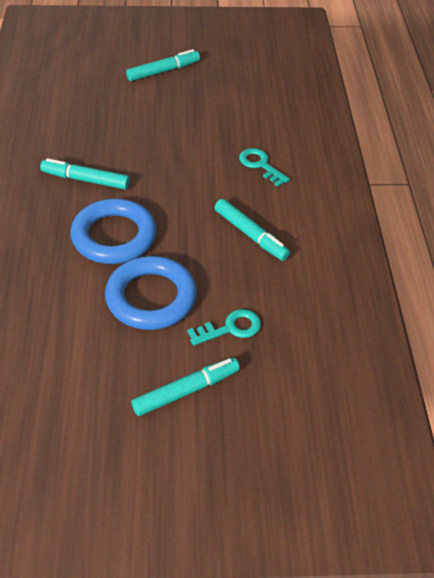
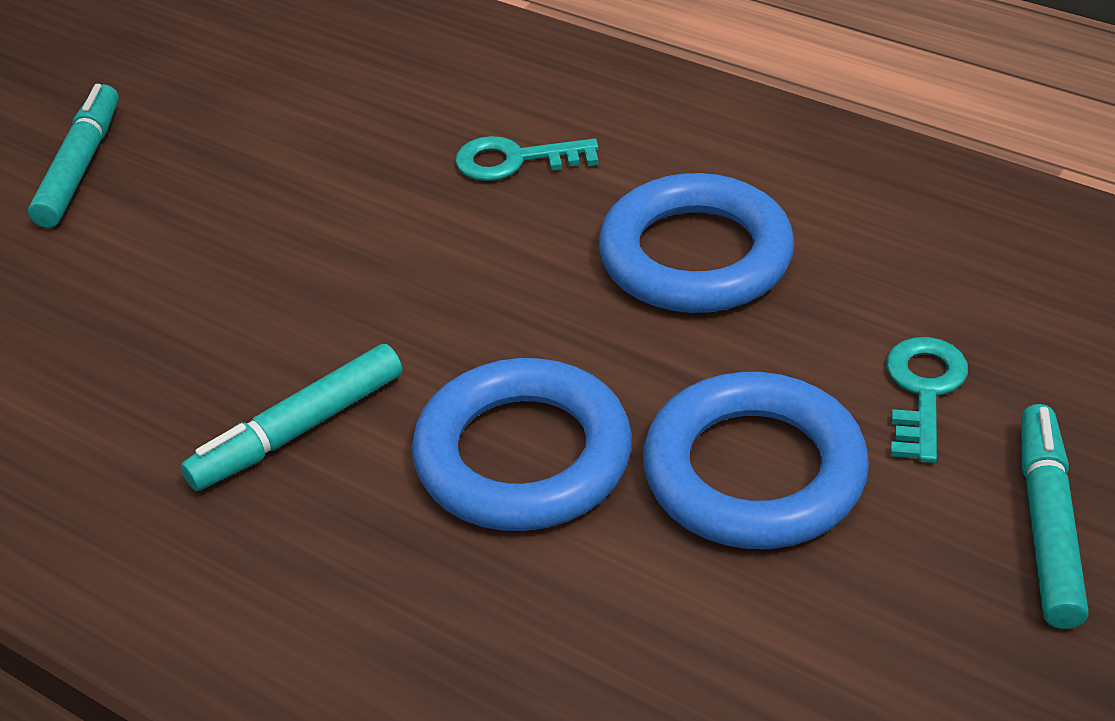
camera: 50 degrees left, 5 degrees down
(251, 235) = (695, 256): turquoise marker -> blue ring

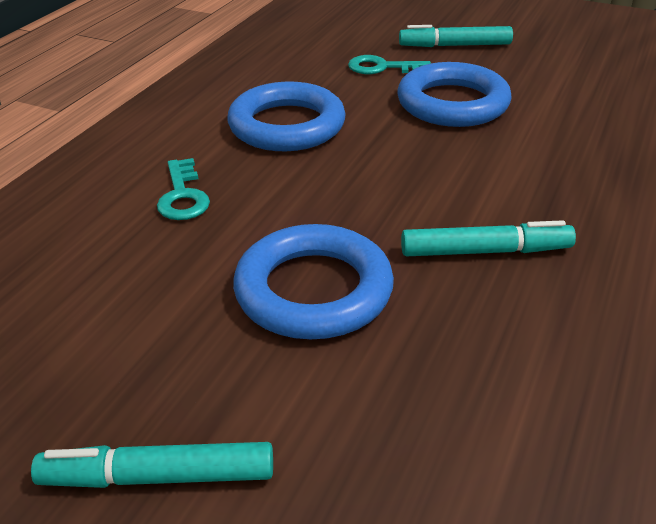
camera: 100 degrees left, 5 degrees down
(298, 430) = (485, 251): turquoise marker -> turquoise marker turned 45 degrees counterclockwise
(523, 456) = (470, 166): blue ring -> blue ring (313, 290)

